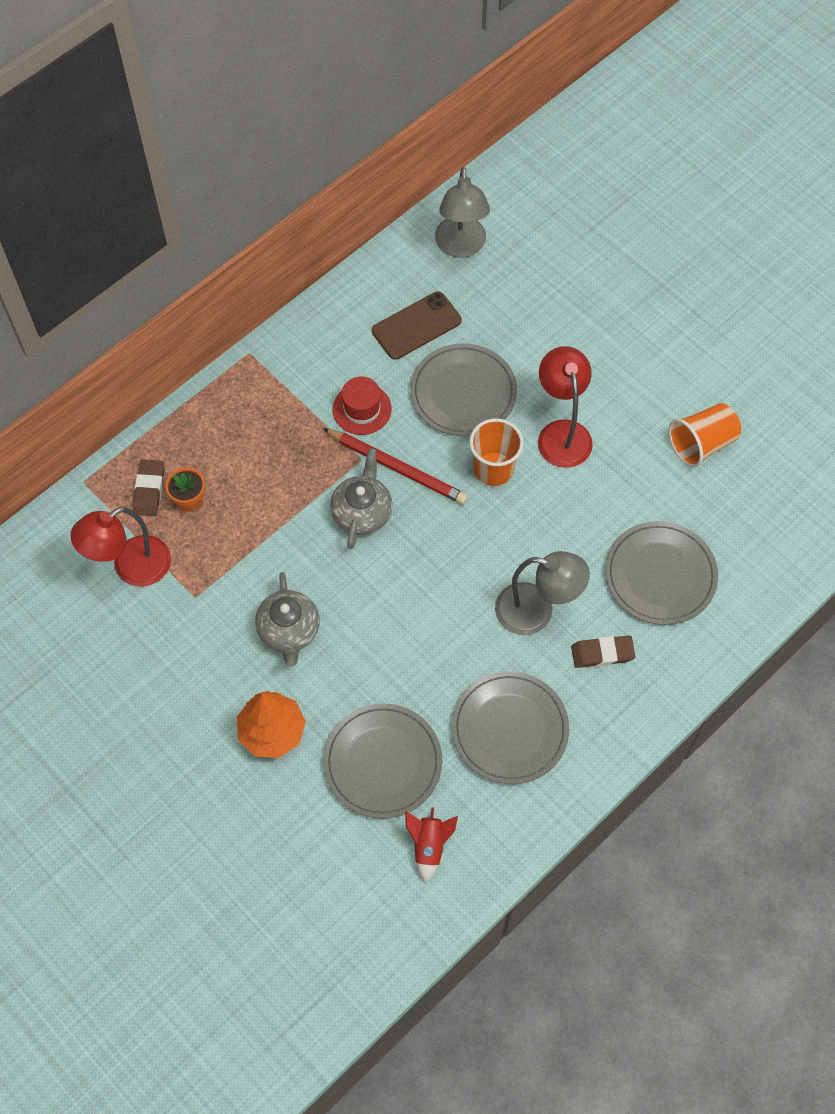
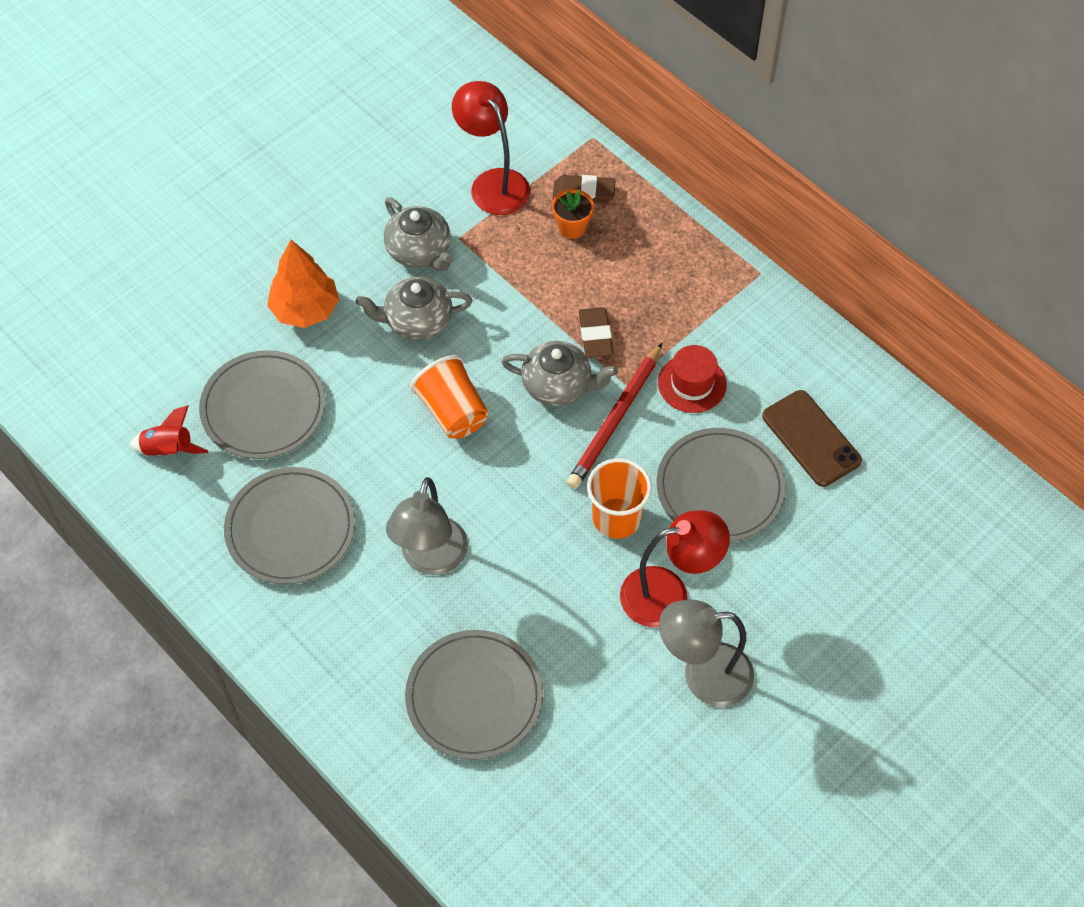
camera: 90 degrees right, 5 degrees down
(208, 631) = (419, 251): none -> grey teapot
(461, 246) = (934, 487): grey lamp -> grey lamp (703, 675)
(602, 653) = (375, 627): brown eraser -> brown eraser (595, 335)
(702, 444) = (659, 758): orange cup -> orange cup (452, 412)

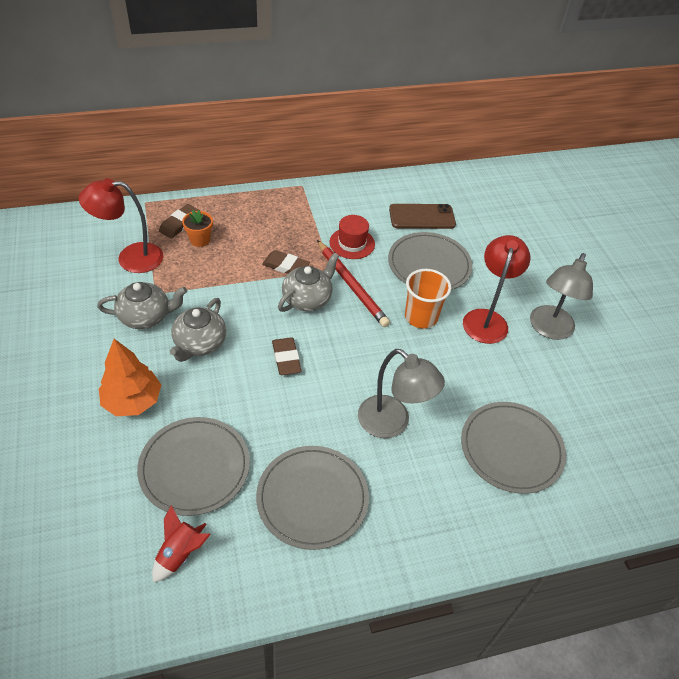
camera: 65 degrees left, 10 degrees down
(452, 412) = (286, 358): orange cup -> brown eraser

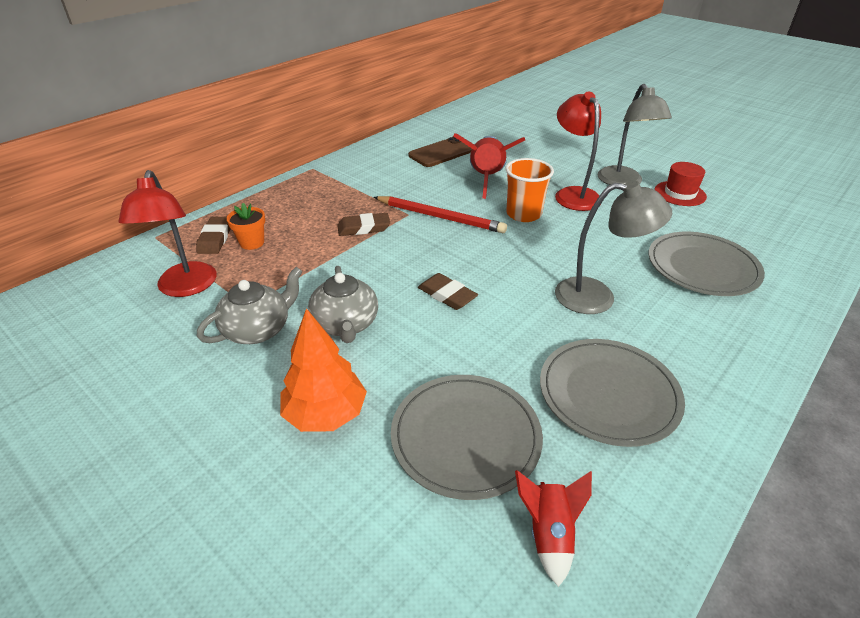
camera: 30 degrees left, 10 degrees down
(130, 258) = (185, 288): red lamp -> red lamp turned 60 degrees counterclockwise
(308, 299) = (413, 242): grey teapot -> none
(352, 243) = (405, 189): red hat -> red hat (680, 193)
(429, 265) = (486, 179): grey plate -> red rocket

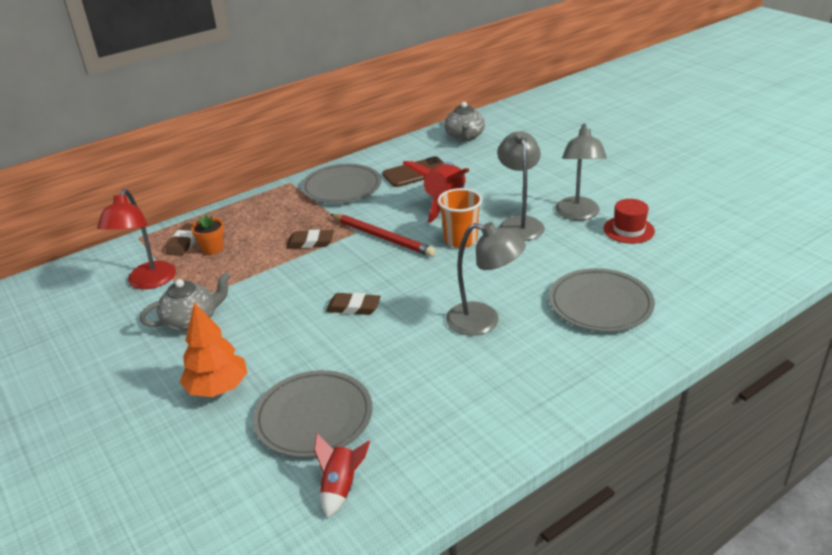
camera: 15 degrees right, 5 degrees down
(345, 324) = (260, 323): grey teapot -> grey teapot (464, 137)
(447, 295) = (353, 307): brown eraser -> brown eraser turned 45 degrees counterclockwise
(573, 194) = (520, 223): red lamp -> grey lamp
(608, 393) = (444, 399): grey plate -> grey plate (342, 187)

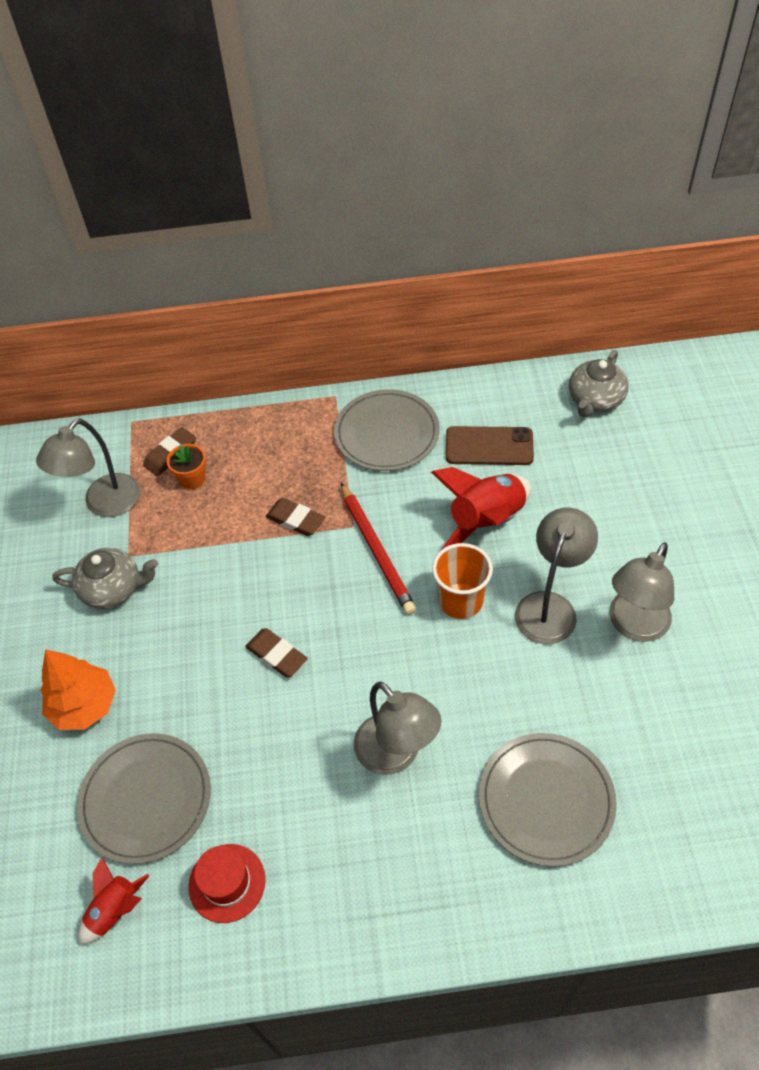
camera: 30 degrees right, 20 degrees up
(148, 282) = (104, 504): red lamp -> grey lamp
(628, 230) = (677, 689): red hat -> red hat (227, 883)

